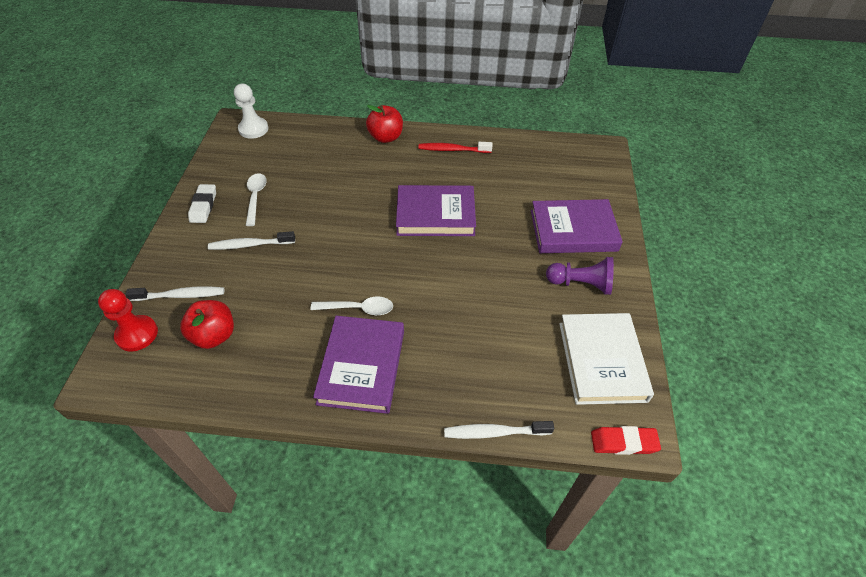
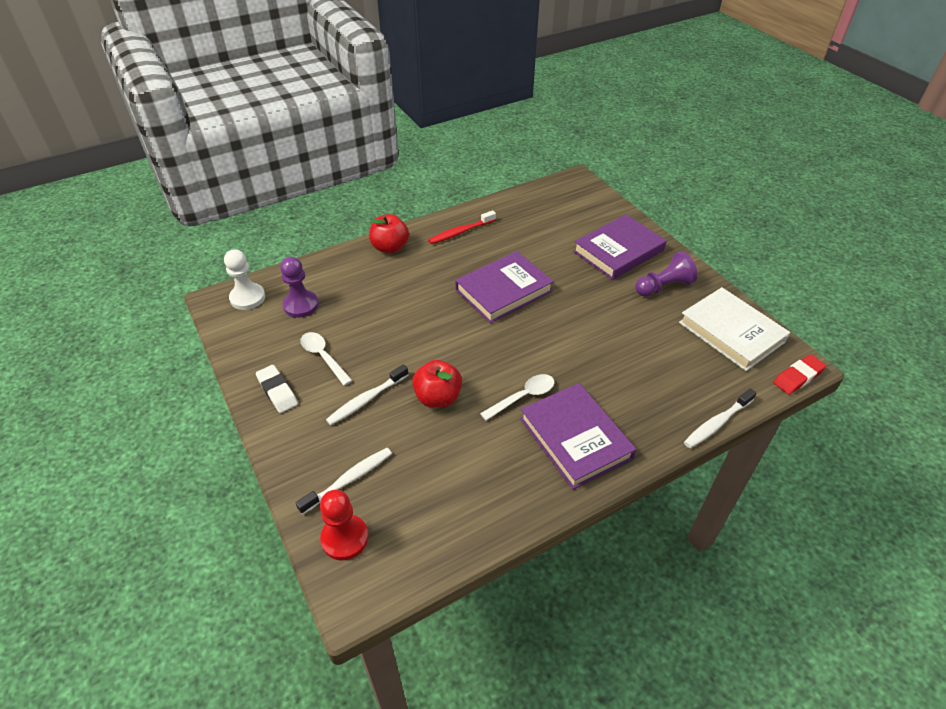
camera: 35 degrees left, 5 degrees down
(214, 335) = (422, 492): red apple -> red apple (438, 398)
(280, 151) = (301, 305): none -> purple pawn

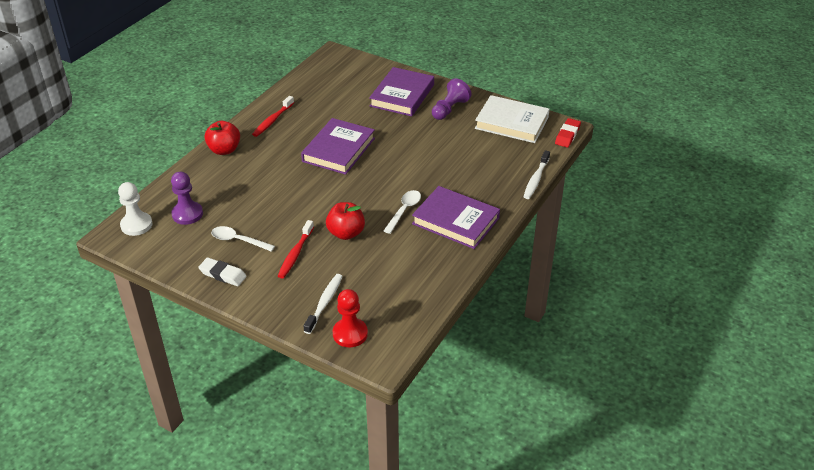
camera: 30 degrees left, 5 degrees down
(366, 400) = (295, 254): white toothbrush -> red toothbrush

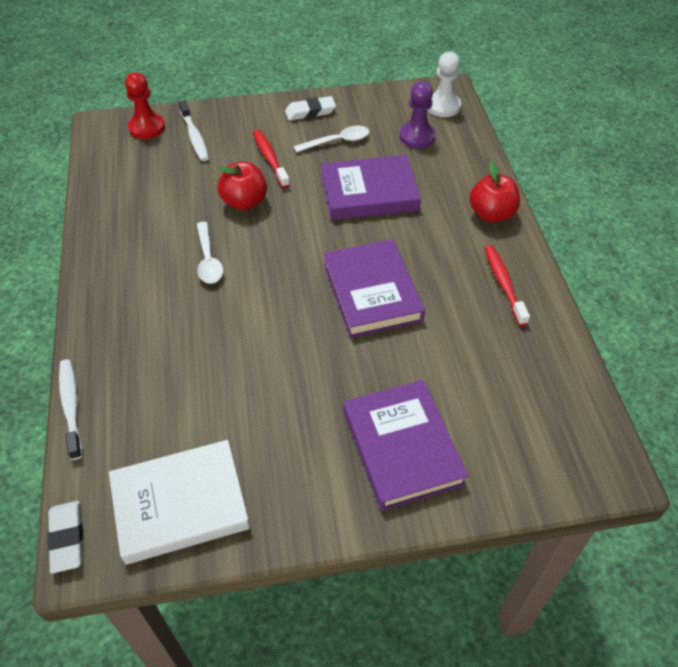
camera: 140 degrees right, 10 degrees up
(449, 109) = (303, 468): purple pawn -> none
(455, 221) = (137, 281): purple book -> purple book (369, 192)
(567, 135) = (67, 538): red eraser -> white eraser

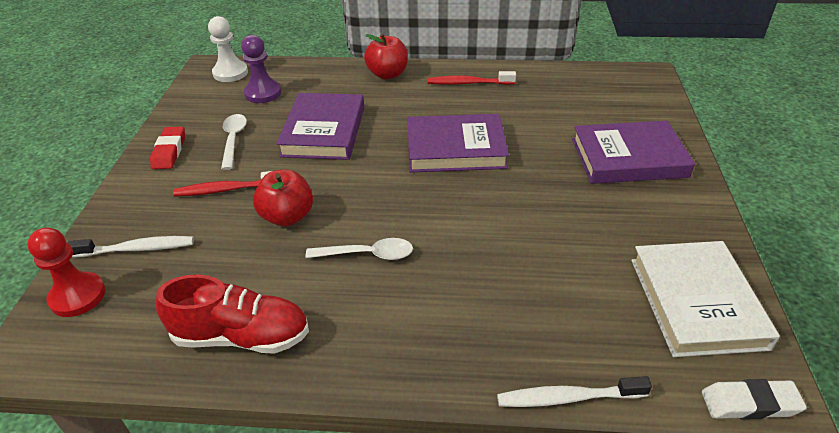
camera: 75 degrees left, 10 degrees down
(118, 214) = (241, 336): none -> red shoe
(310, 112) = (169, 151): white eraser -> red eraser

